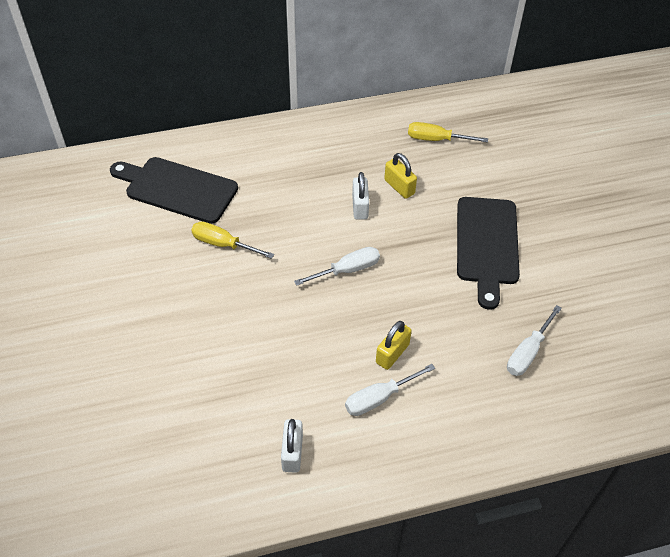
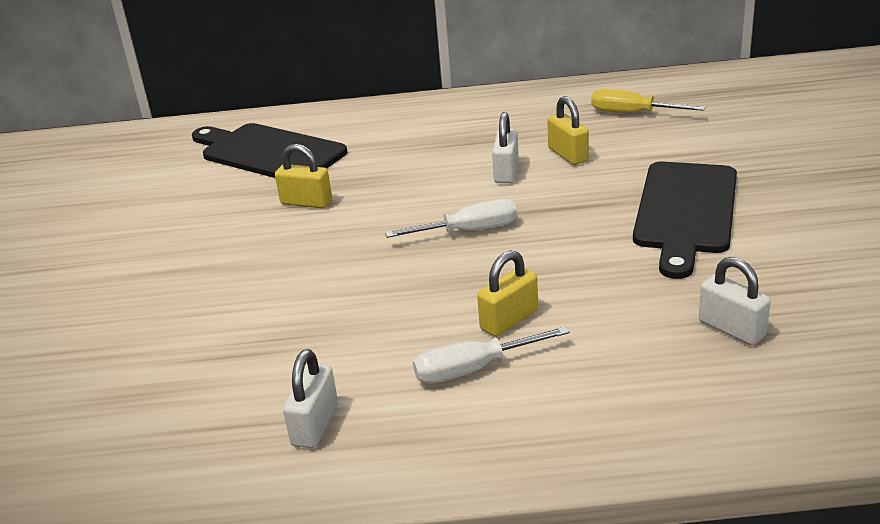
camera: 15 degrees right, 20 degrees down
(223, 244) = (306, 202): yellow screwdriver -> yellow padlock
(528, 352) = (731, 329): white screwdriver -> white padlock

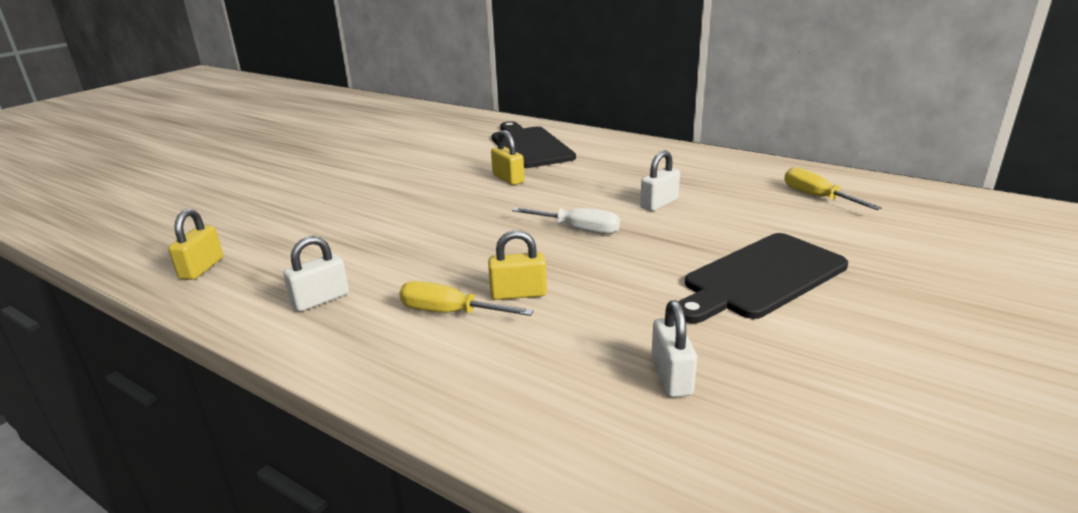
camera: 35 degrees right, 5 degrees down
(474, 369) = (451, 313): white screwdriver -> yellow screwdriver
(568, 155) = (722, 207): yellow padlock -> yellow padlock (202, 268)

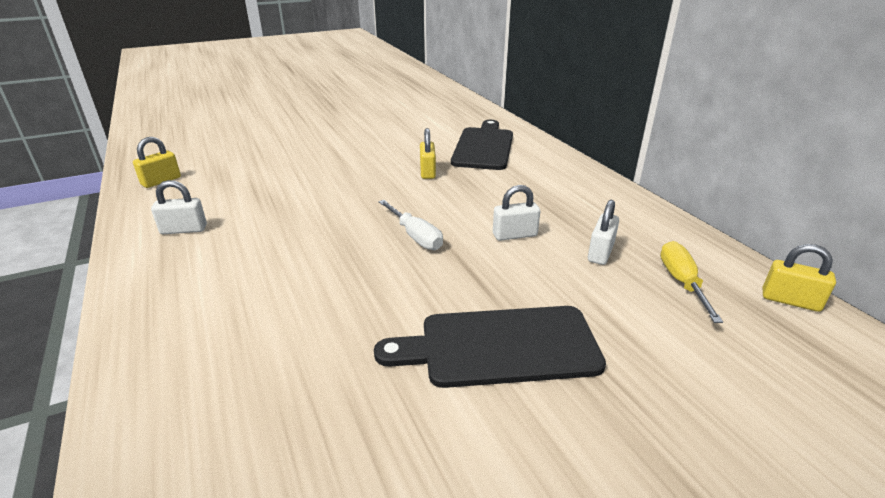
camera: 30 degrees right, 5 degrees up
(451, 313) = (236, 273): yellow screwdriver -> none
(518, 293) = (297, 276): yellow padlock -> yellow padlock (790, 300)
(671, 376) = (293, 406): white padlock -> white padlock (600, 253)

